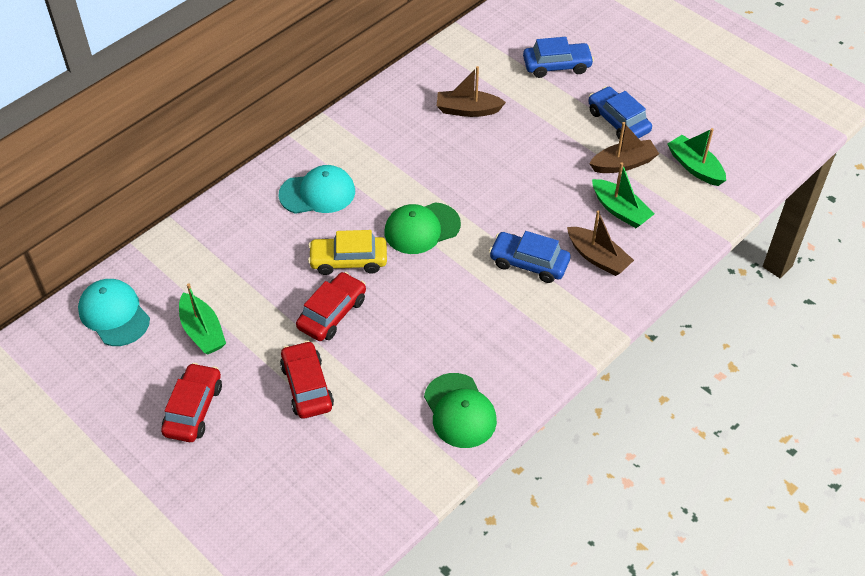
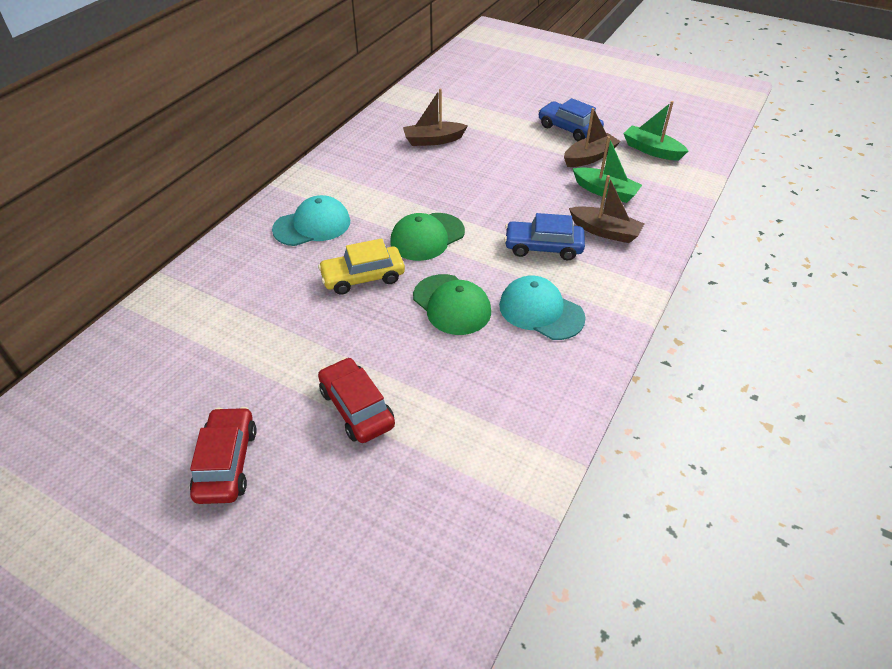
camera: 15 degrees left, 5 degrees down
(114, 314) = (109, 378): turquoise cap -> turquoise cap (541, 311)
(202, 331) = (219, 375): green boat -> none
(332, 313) = (361, 329): red car -> none
(460, 411) = (535, 397): green cap -> green cap (452, 304)
(557, 66) = (497, 99): blue car -> none

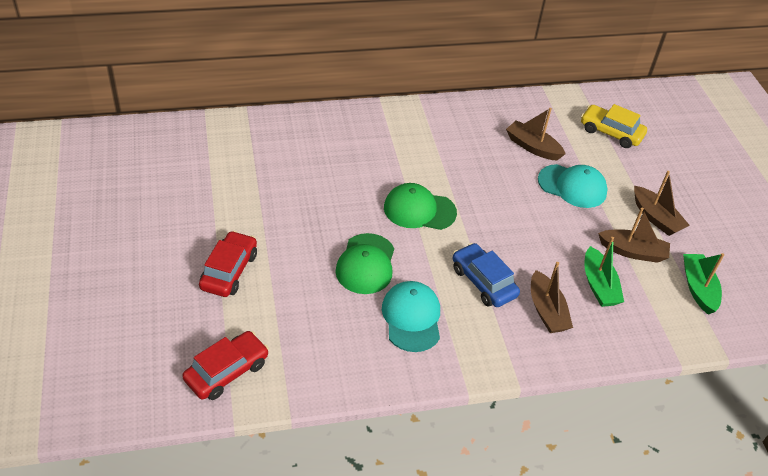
camera: 45 degrees right, 0 degrees up
(226, 462) = (137, 239): red car -> red car (227, 371)
(312, 225) = (363, 145): turquoise cap -> turquoise cap (572, 186)
(363, 277) = (342, 202): yellow car -> yellow car (611, 132)
(569, 129) = (656, 218): blue car -> brown boat

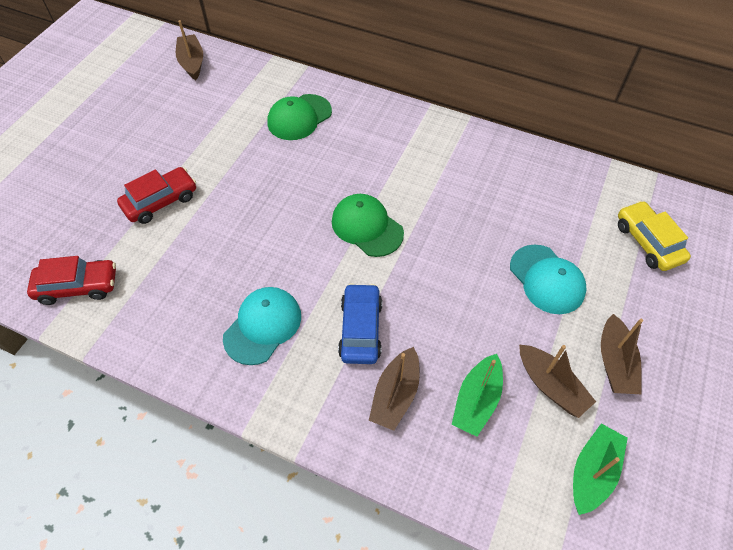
camera: 40 degrees right, 10 degrees up
(366, 264) = (272, 253): green cap -> green cap (299, 117)
(532, 147) = (541, 218): brown boat -> brown boat (192, 62)

